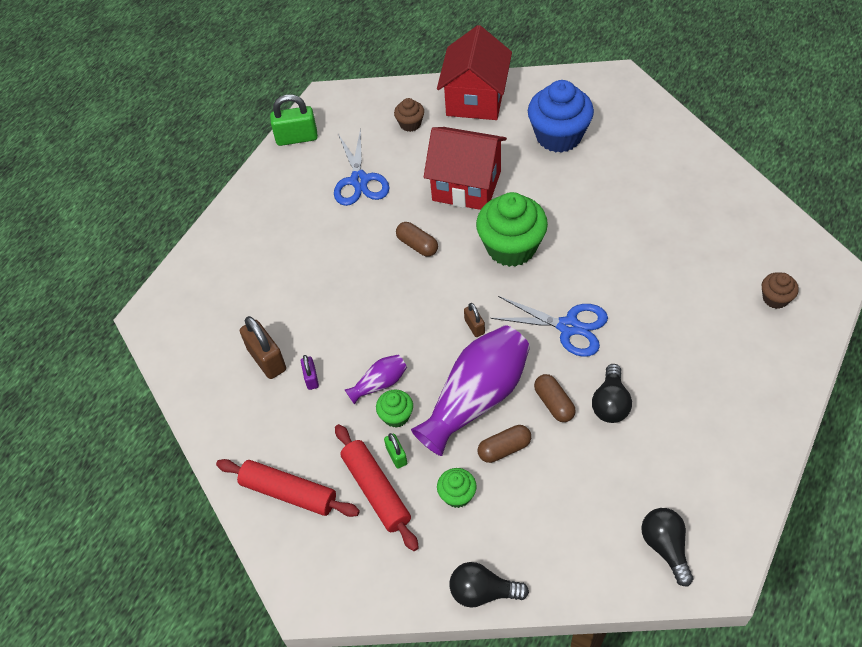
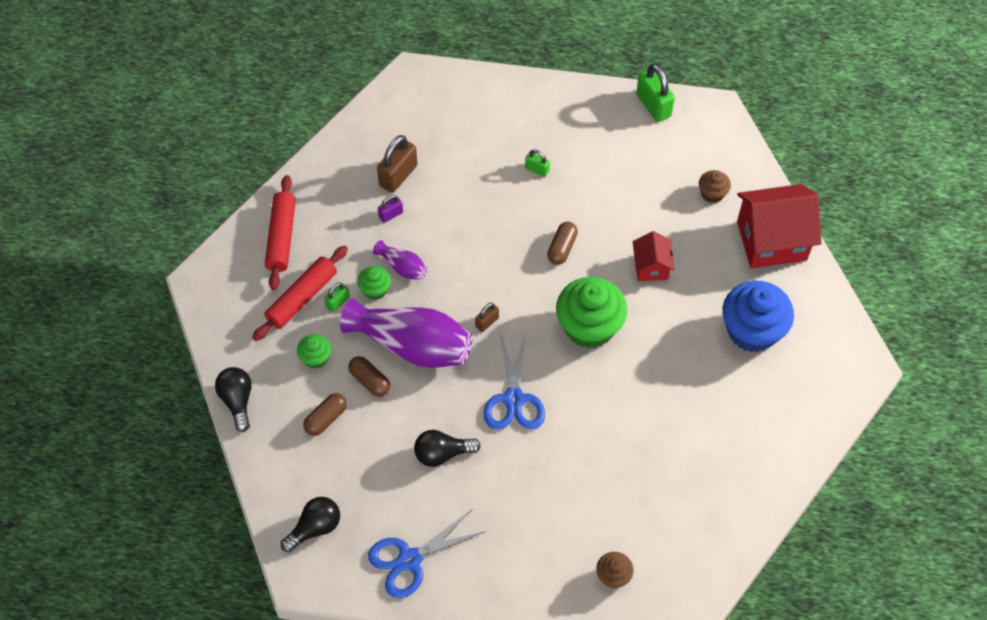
camera: 65 degrees right, 5 degrees up
(320, 241) = (537, 169): none -> green padlock
(359, 181) = (620, 175): blue scissors -> blue scissors (409, 560)
(466, 185) = (651, 267): red house -> red house, size x0.53
(554, 403) = (427, 408): brown capsule -> brown capsule (326, 419)

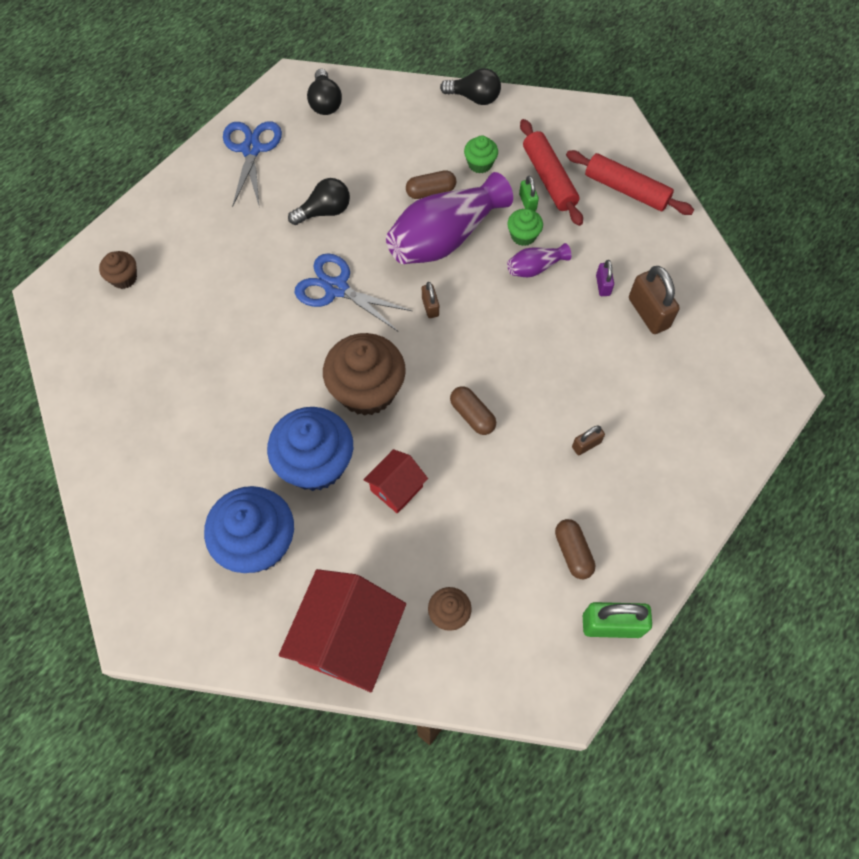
camera: 120 degrees right, 5 degrees up
(326, 419) = (416, 147): brown capsule -> brown capsule (573, 552)
(442, 454) = (324, 211): black light bulb -> black light bulb turned 45 degrees clockwise
(537, 169) = (586, 445): green padlock -> brown padlock
(589, 327) = (367, 390): green cupcake -> brown cupcake
(651, 267) = (396, 488): red house -> red house turned 75 degrees counterclockwise
(670, 328) = (315, 464): none -> blue cupcake

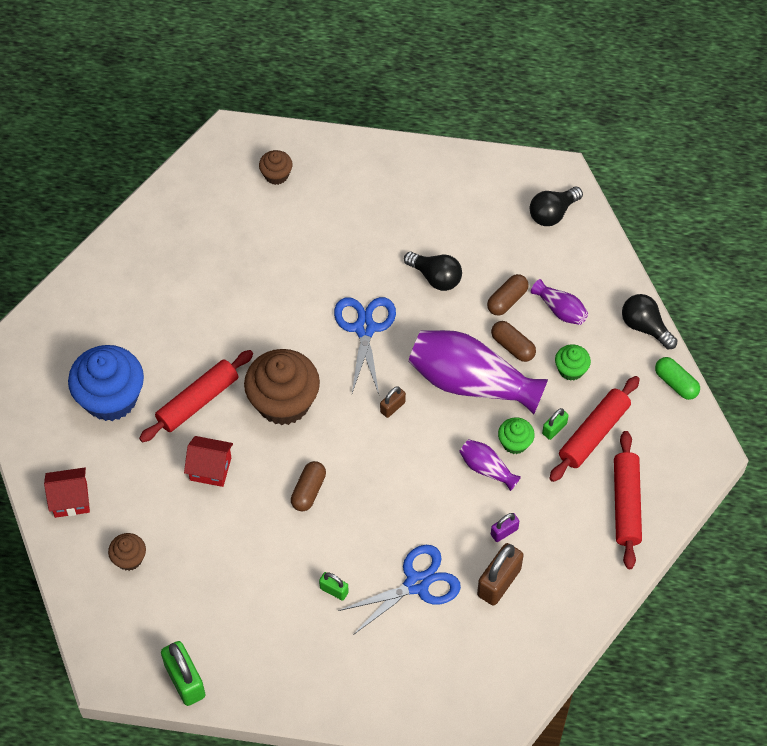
camera: 60 degrees right, 5 degrees down
(251, 149) = (462, 187): blue scissors -> blue scissors (417, 584)
(315, 464) = (197, 401): blue cupcake -> red rolling pin
(348, 640) = (70, 500): red house -> red house, size x0.53
(419, 143) = (560, 310): none -> purple vase
(474, 98) = (645, 327): black light bulb -> black light bulb turned 150 degrees clockwise
(538, 104) = (676, 383): none -> green capsule
(573, 552) = (230, 624): brown capsule -> brown capsule (507, 300)
(586, 445) = (334, 590): brown padlock -> green padlock

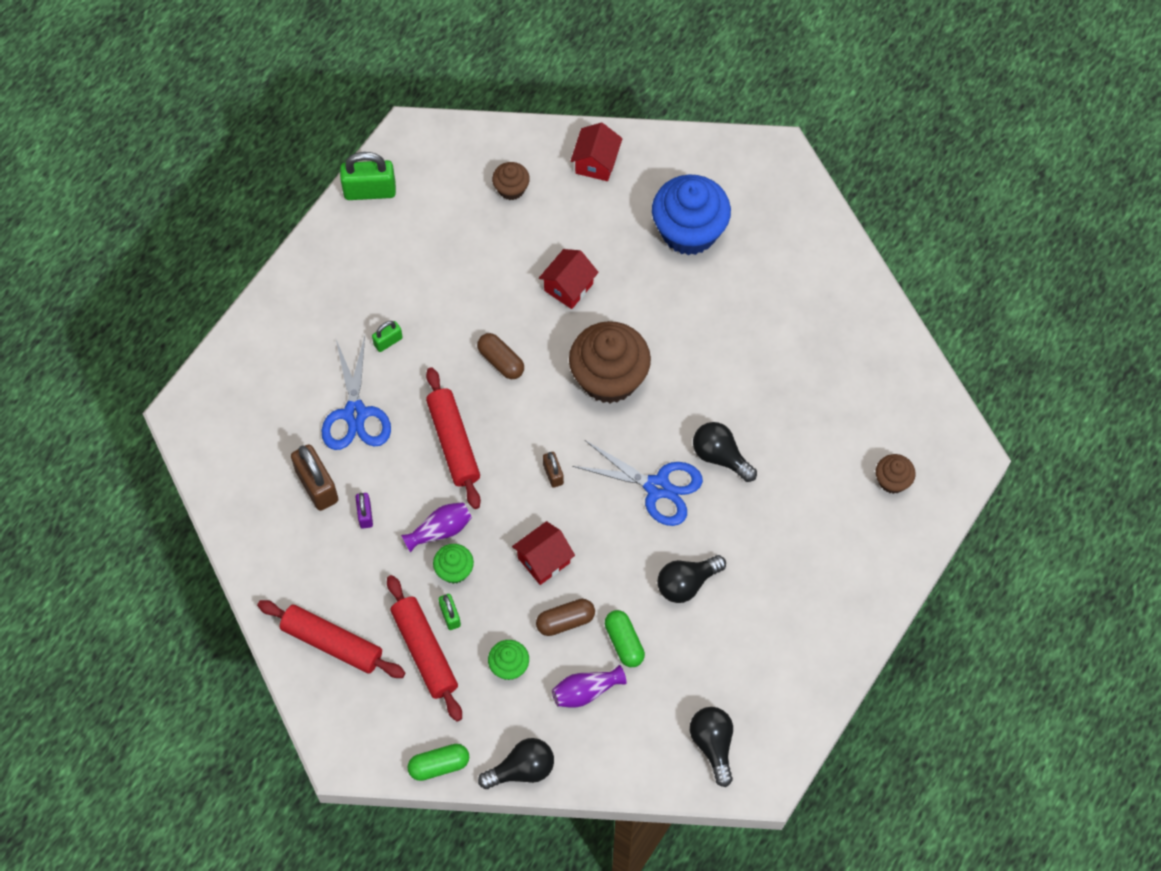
camera: 115 degrees right, 5 degrees up
(197, 401) = (648, 303): red rolling pin -> red rolling pin (454, 442)
(315, 295) = (720, 456): none -> black light bulb
(471, 382) = (543, 560): purple vase -> red house
(507, 300) = (624, 642): brown capsule -> green capsule

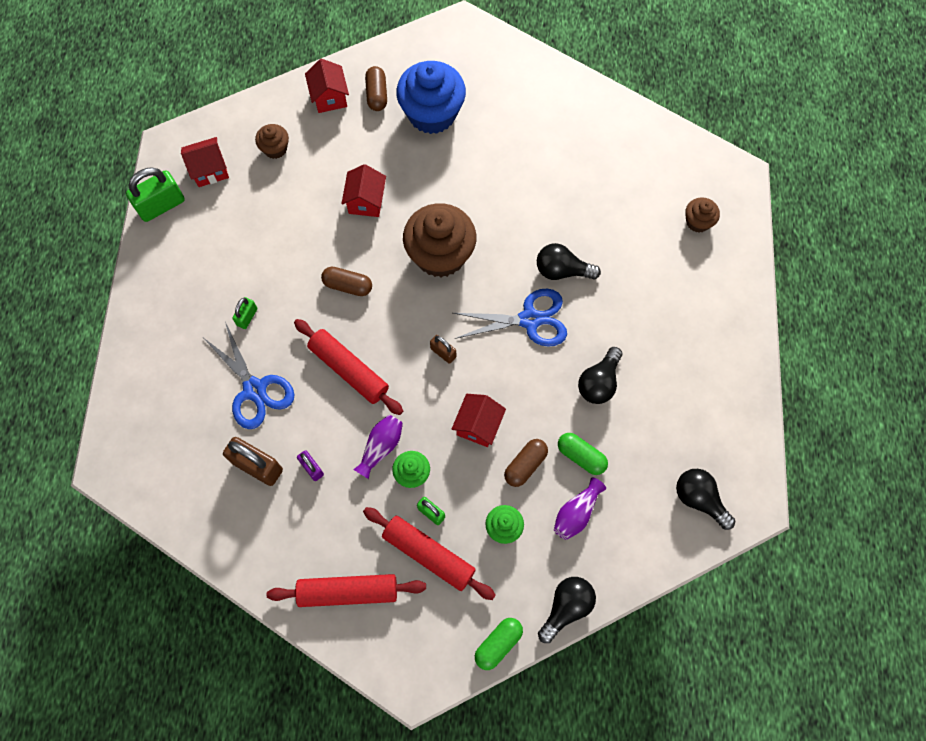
camera: 30 degrees left, 5 degrees up
(435, 178) = (210, 170): none -> red house
(645, 183) = (377, 94): none -> brown capsule

